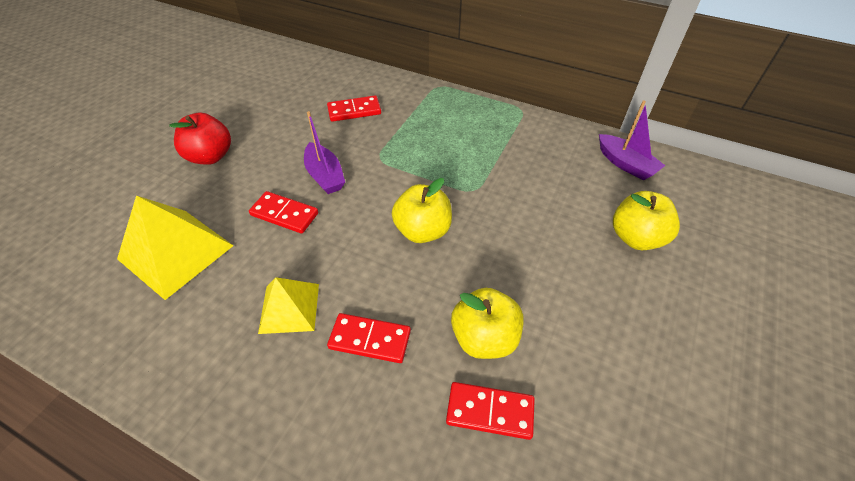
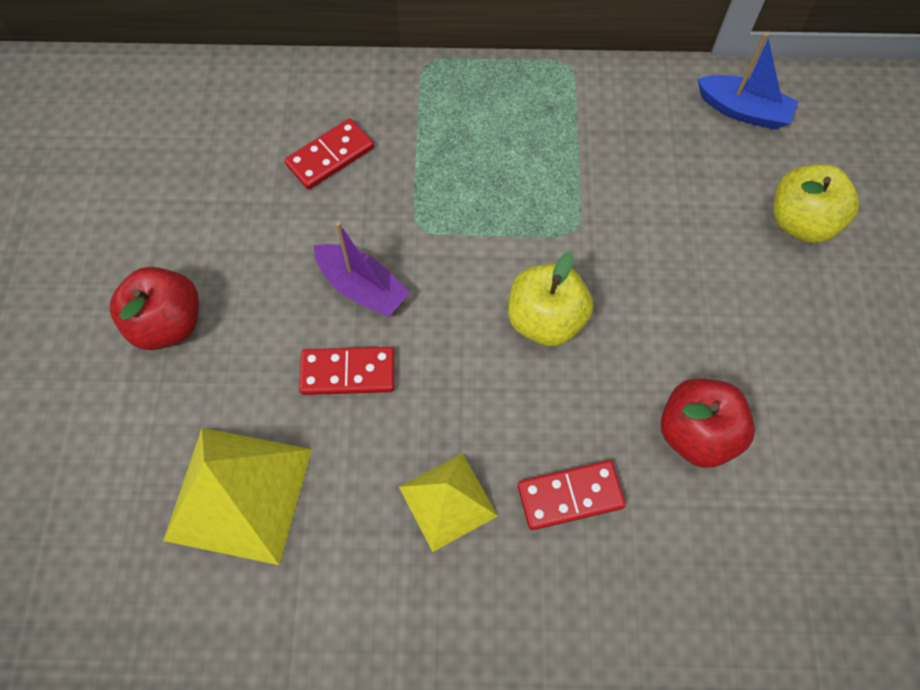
camera: 25 degrees left, 15 degrees up
(484, 338) = (696, 433): yellow apple -> red apple
(490, 411) = (746, 517): red domino -> none
(625, 164) = (743, 111): purple boat -> blue boat

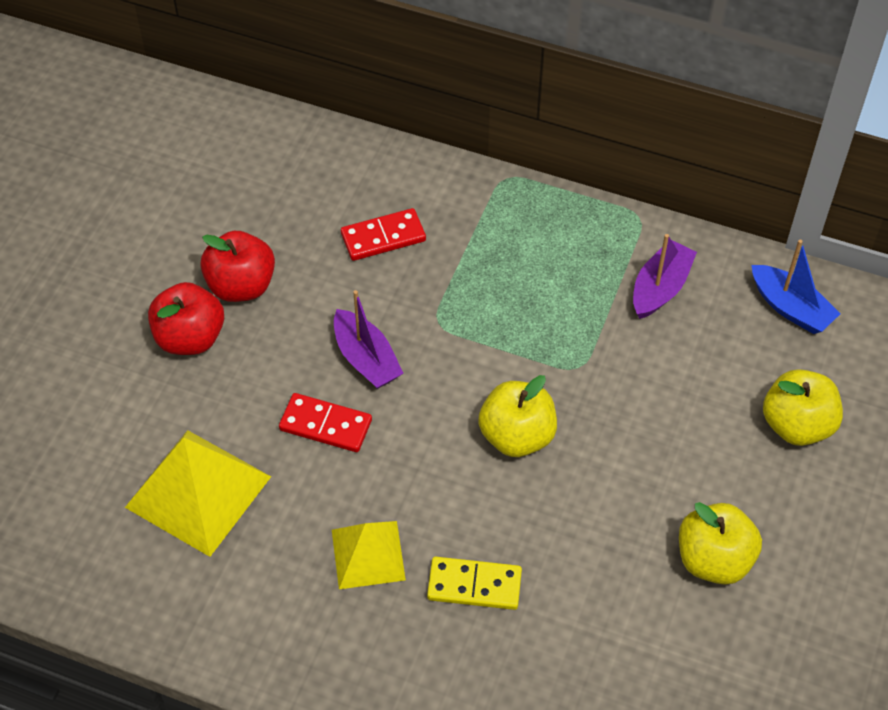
camera: 20 degrees right, 10 degrees down
(570, 496) = (474, 585): red domino -> yellow domino
(617, 127) = (660, 288): none -> purple boat
(696, 433) = (609, 572): red apple -> red apple (241, 285)
(788, 384) = (713, 559): none -> yellow apple

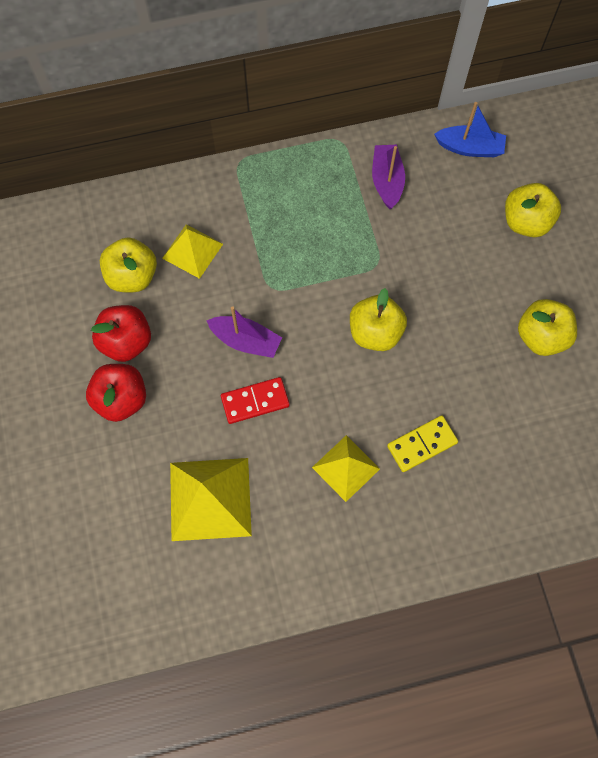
camera: 35 degrees left, 15 degrees up
(300, 226) = (132, 276): none -> yellow apple
(383, 237) = (192, 251): red domino -> yellow pyramid

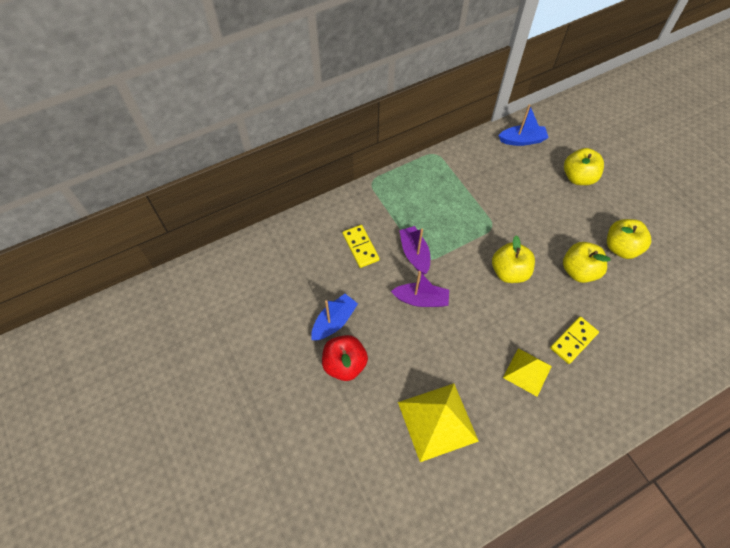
camera: 15 degrees left, 10 degrees down
(126, 341) = (334, 321): red apple -> blue boat
(132, 276) = (323, 274): yellow apple -> yellow apple (579, 271)
(192, 251) = (360, 247): yellow pyramid -> yellow domino
(255, 401) = (444, 341): red domino -> none
(387, 181) = (476, 172): purple boat -> purple boat (414, 254)

